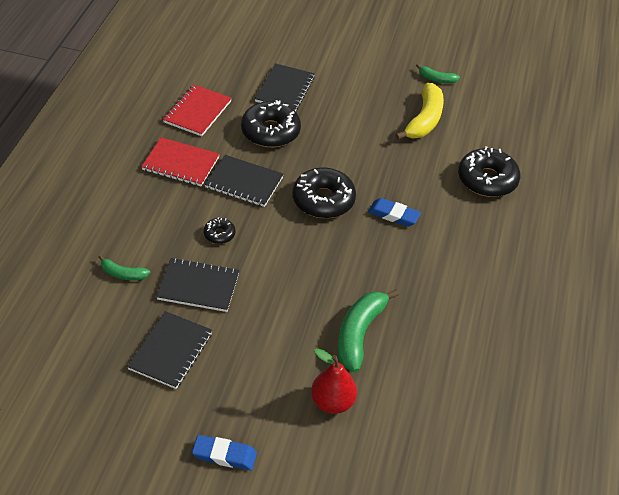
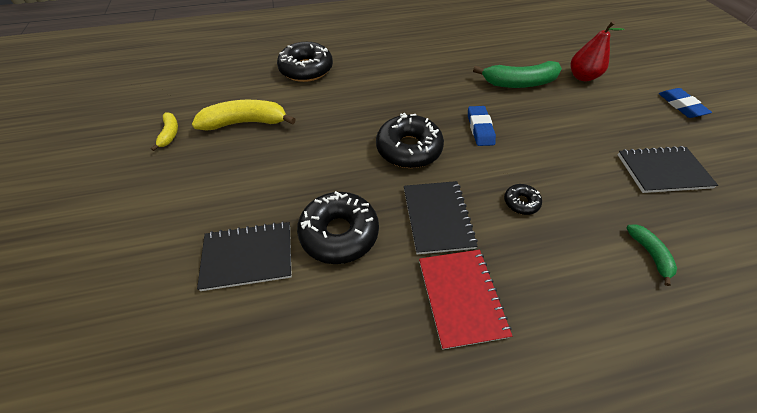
camera: 115 degrees left, 5 degrees up
(197, 112) = (352, 338): red notebook -> none
(198, 286) = (589, 186): black notebook -> none
(393, 215) = (388, 103): blue eraser -> blue eraser (480, 128)
(436, 79) = (170, 134): green banana -> yellow banana

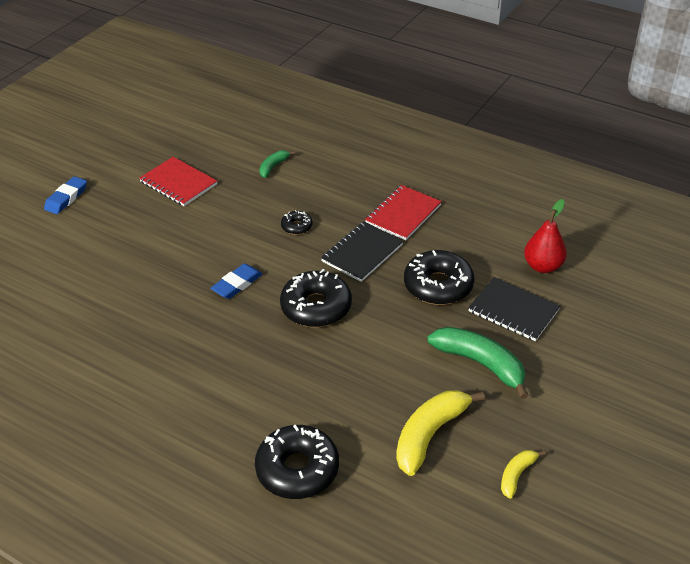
camera: 135 degrees left, 10 degrees down
(245, 122) = (429, 435): yellow banana -> yellow banana turned 90 degrees clockwise
(519, 83) = (131, 296): green banana -> green banana (480, 363)
(582, 77) = (72, 264): red pear -> red pear (543, 266)
(663, 171) = (178, 183): black notebook -> red notebook

